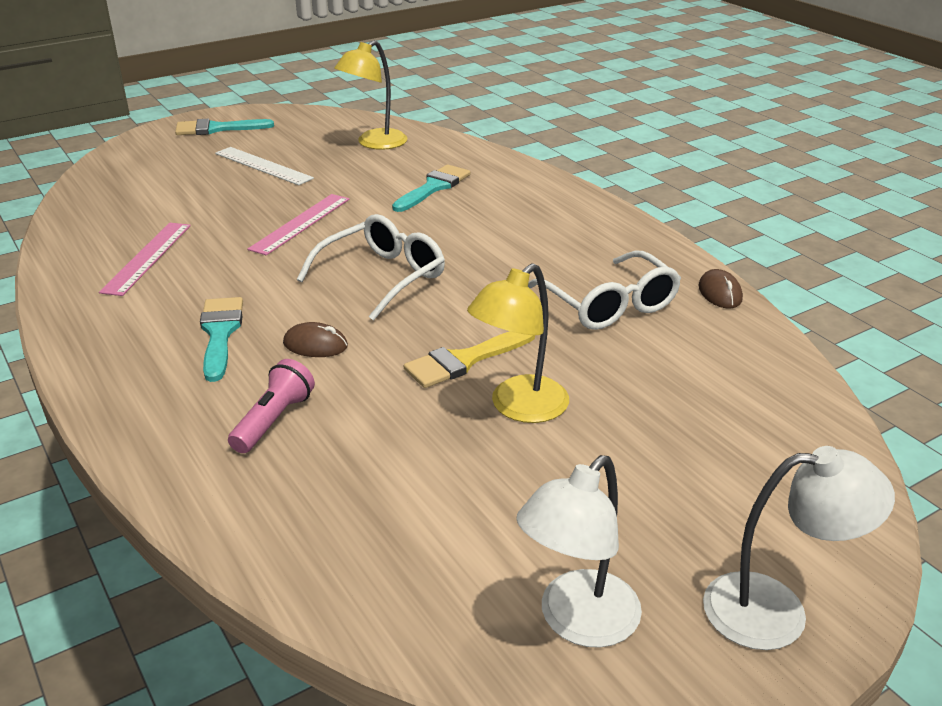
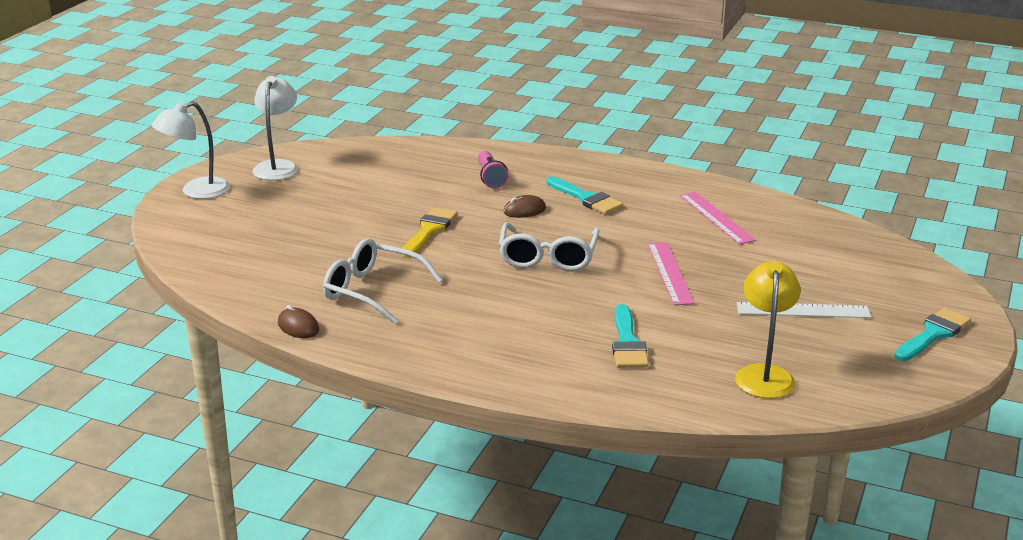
camera: 145 degrees right, 5 degrees down
(519, 408) = (373, 220): yellow lamp -> none

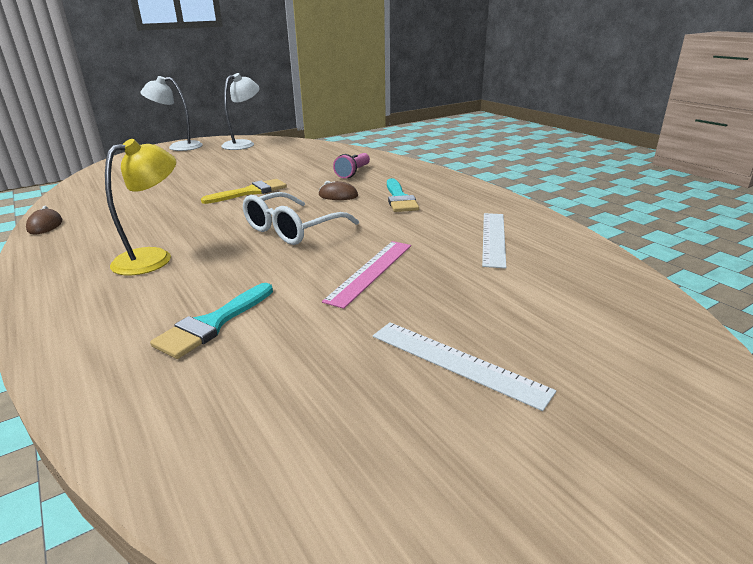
camera: 35 degrees right, 0 degrees up
(372, 291) = (135, 217): white glasses -> none
(716, 217) = (493, 238): pink ruler -> white ruler
(764, 374) = (279, 432): yellow lamp -> yellow lamp (153, 258)
(933, 334) = (628, 488): turquoise brush -> none

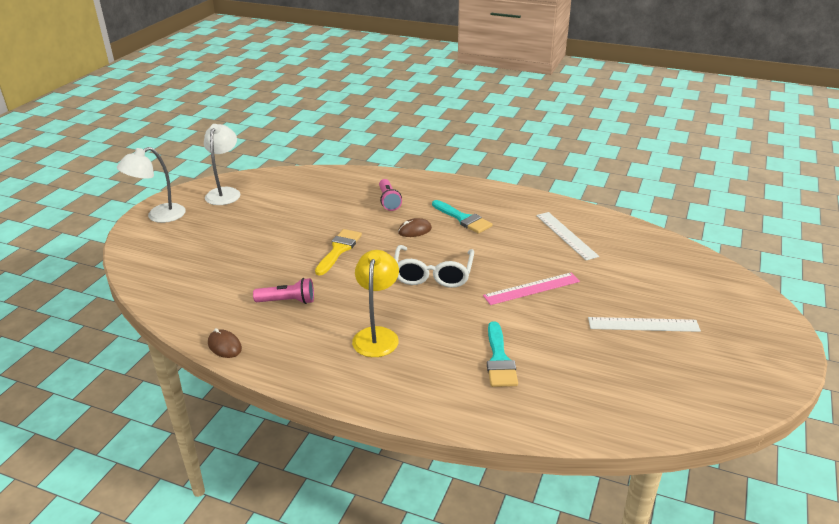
camera: 35 degrees left, 5 degrees up
(145, 212) = (287, 301): none -> pink flashlight
(370, 271) = (531, 288): pink ruler -> pink ruler turned 75 degrees clockwise

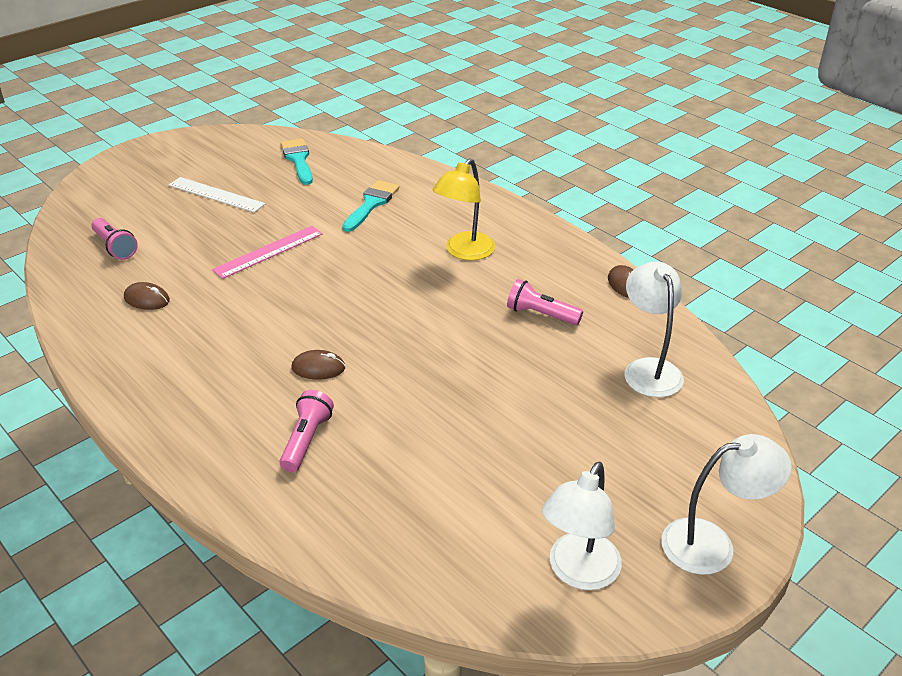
camera: 155 degrees left, 5 degrees up
(198, 286) = (648, 369): none -> white lamp
(339, 250) = (441, 368): yellow brush -> none
(433, 275) = (354, 297): white glasses -> none
(463, 219) = (236, 366): turquoise brush -> turquoise brush (298, 159)
(531, 288) = (269, 252): pink ruler -> pink ruler turned 45 degrees counterclockwise
(566, 235) = (147, 299): white ruler -> brown mouse
(643, 259) = (115, 247): none -> pink flashlight

